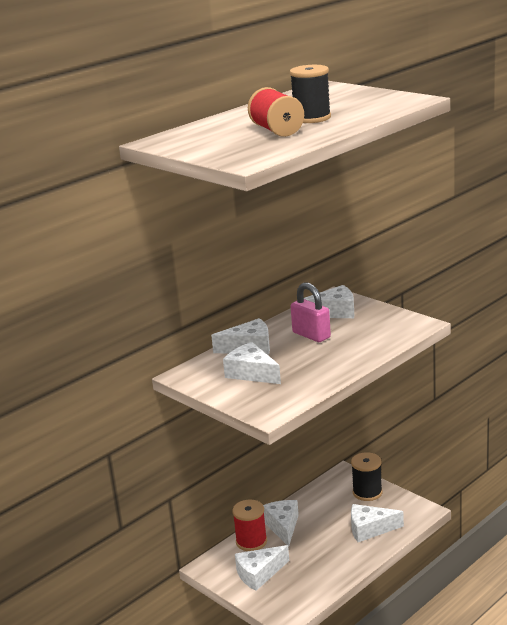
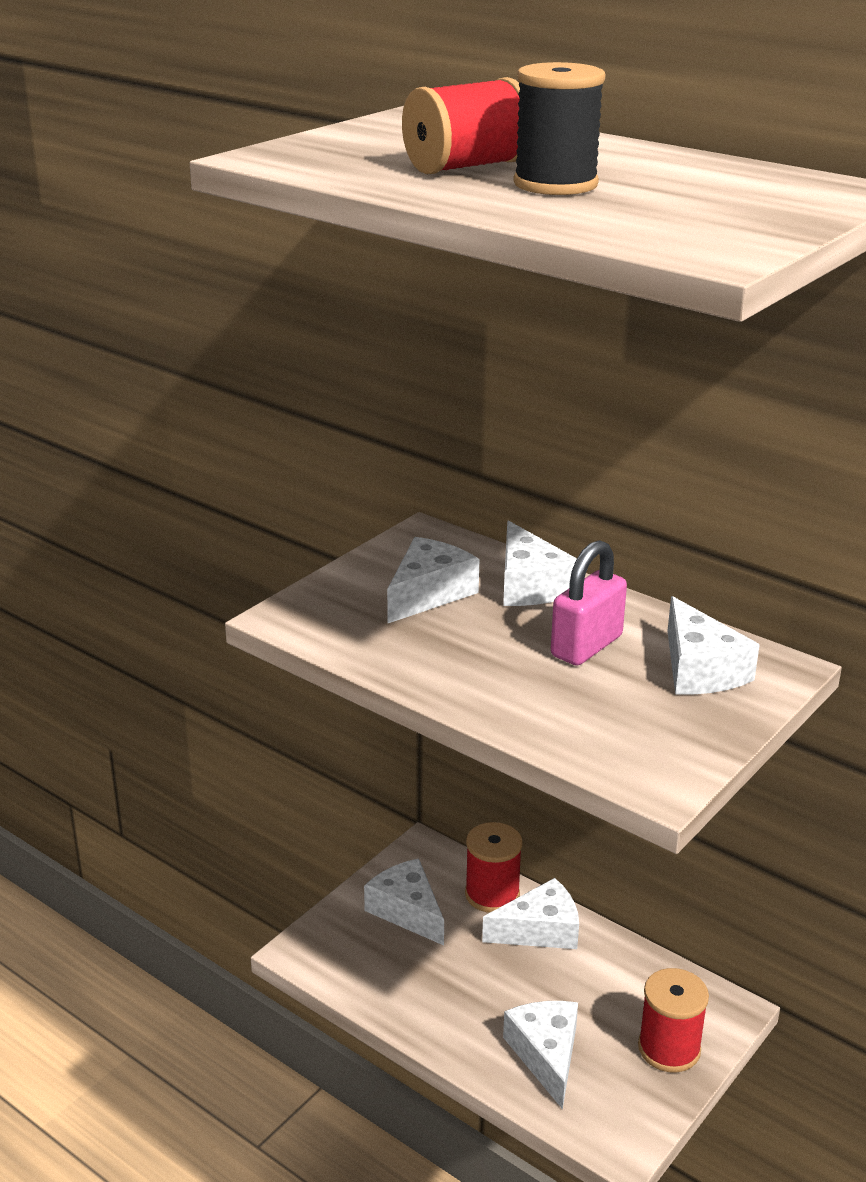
camera: 80 degrees right, 5 degrees up
(367, 492) = (669, 1048): black spool -> red spool

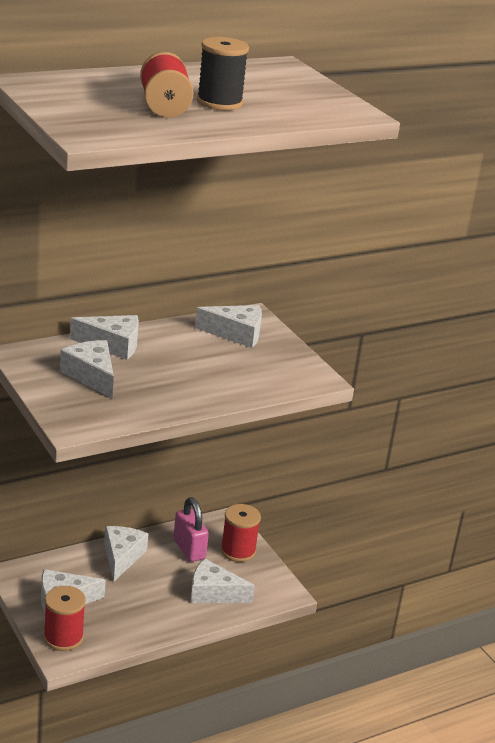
camera: 70 degrees left, 0 degrees up
(492, 894) = (78, 562): red spool -> red spool (63, 637)
(586, 646) = (190, 353): pink padlock -> pink padlock (189, 549)

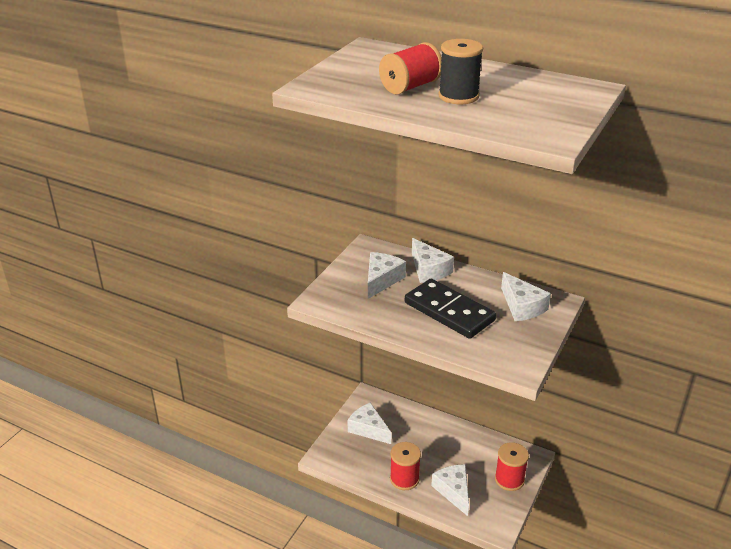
camera: 60 degrees right, 5 degrees up
(63, 637) = (338, 448): red spool -> red spool (404, 479)
(122, 557) = (435, 430): white cheese -> none
(189, 549) = (481, 455): pink padlock -> none
(194, 369) = (449, 311): none -> black domino

